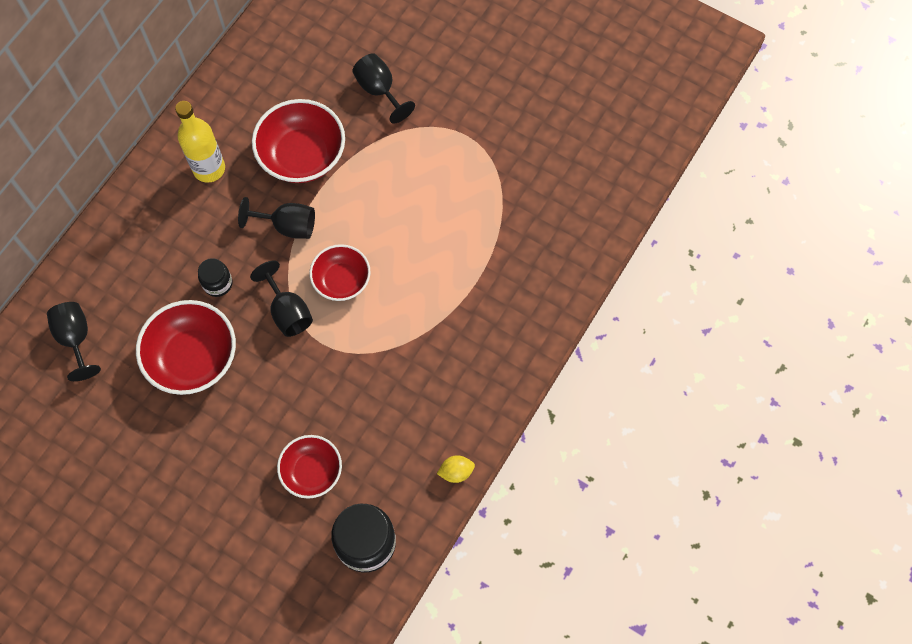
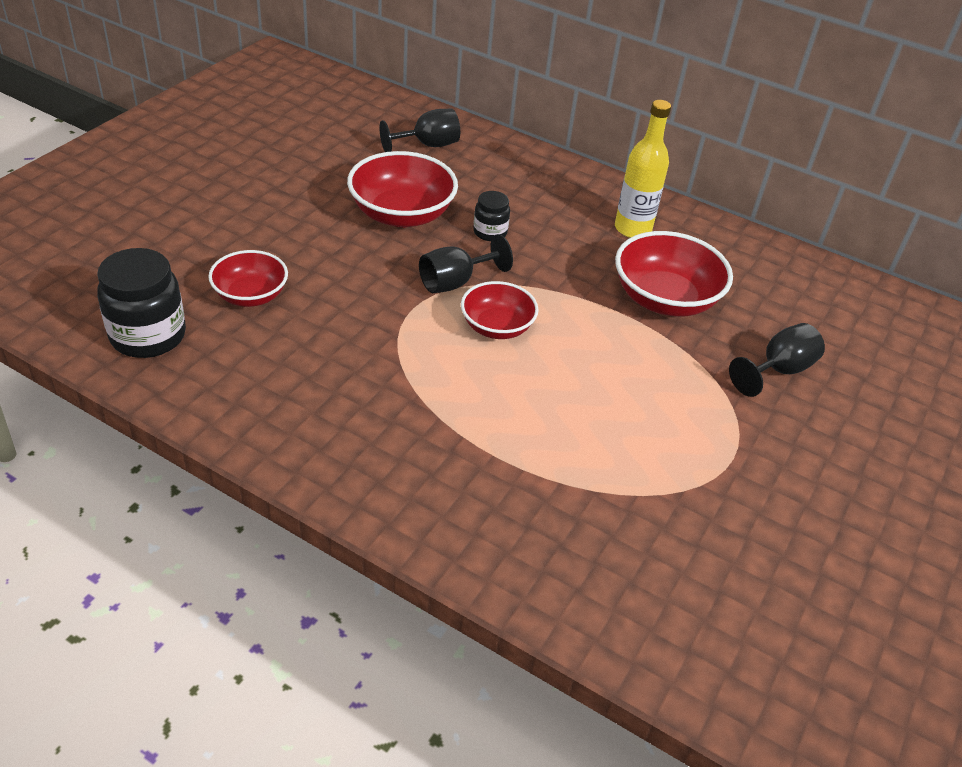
camera: 85 degrees right, 25 degrees down
(288, 226) = (567, 285): black goblet -> none
(456, 472) = (218, 422): yellow lemon -> none

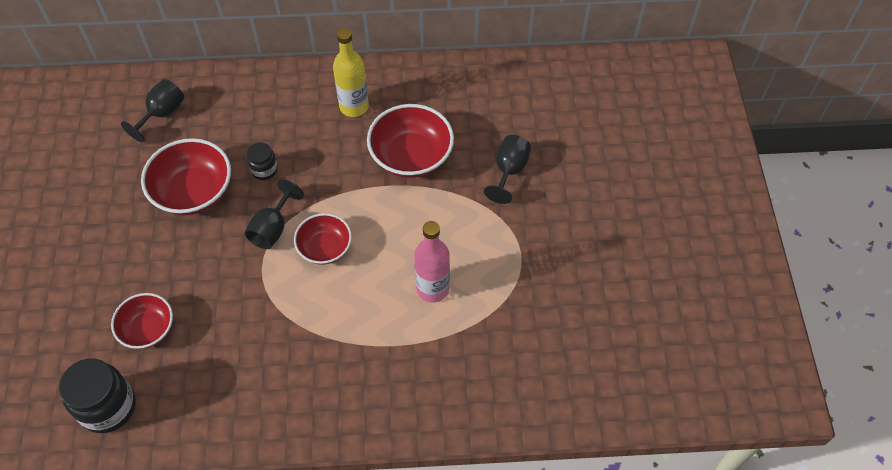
camera: 30 degrees left, 15 degrees up
(592, 429) = (432, 288): none -> pink bottle

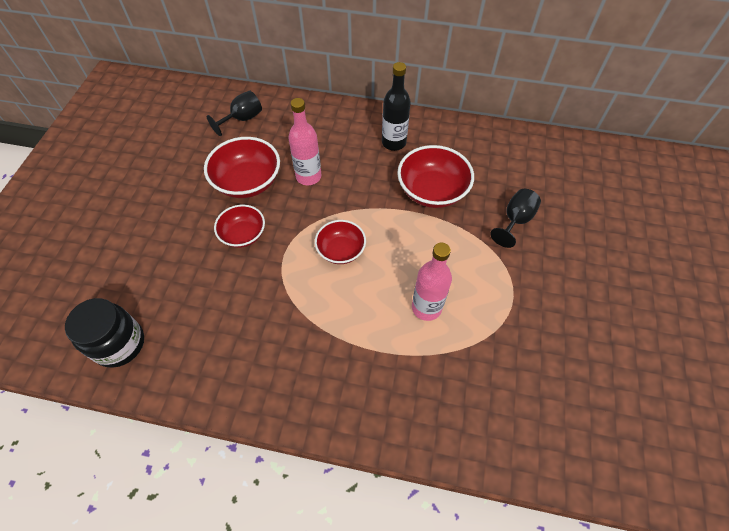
camera: 15 degrees right, 0 degrees up
(148, 329) = (175, 284): red bowl -> red bowl (243, 234)
(264, 170) = (308, 176): black jar -> pink bottle
(272, 228) = (302, 225): black goblet -> none
(354, 106) = (393, 143): yellow bottle -> black bottle

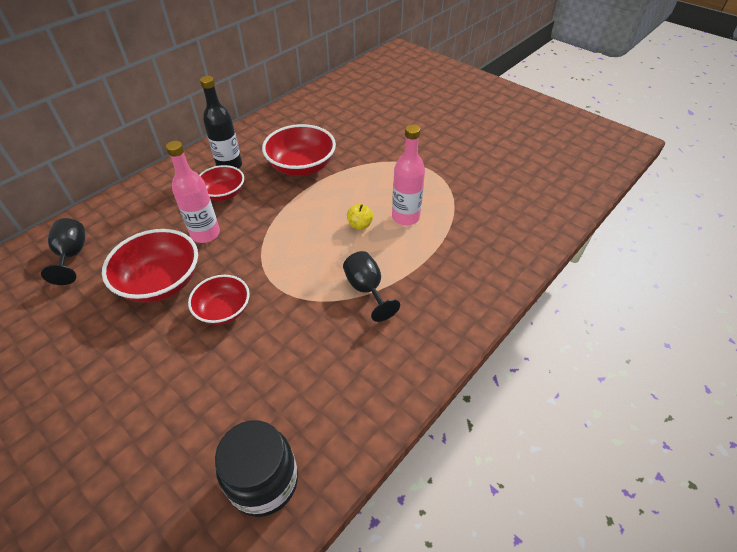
camera: 60 degrees left, 10 degrees down
(341, 250) = (308, 245): red bowl -> red bowl (223, 193)
(390, 275) = (360, 225): none -> yellow apple
(515, 220) = (369, 139): black goblet -> black goblet (366, 289)

